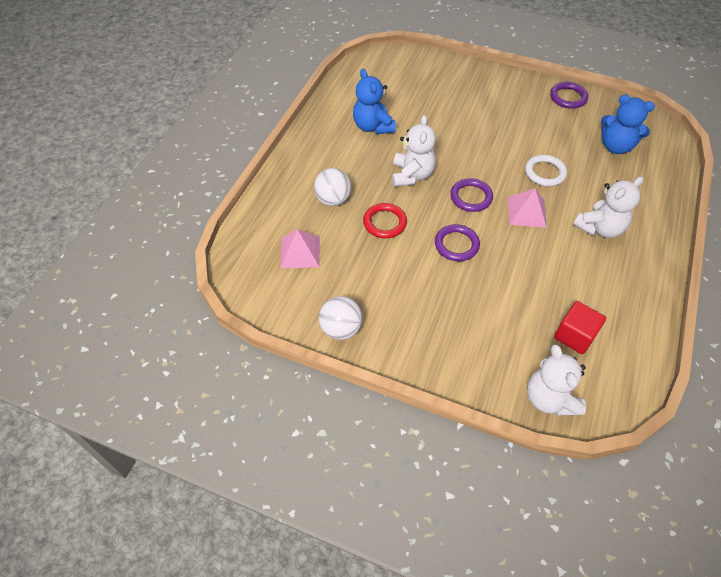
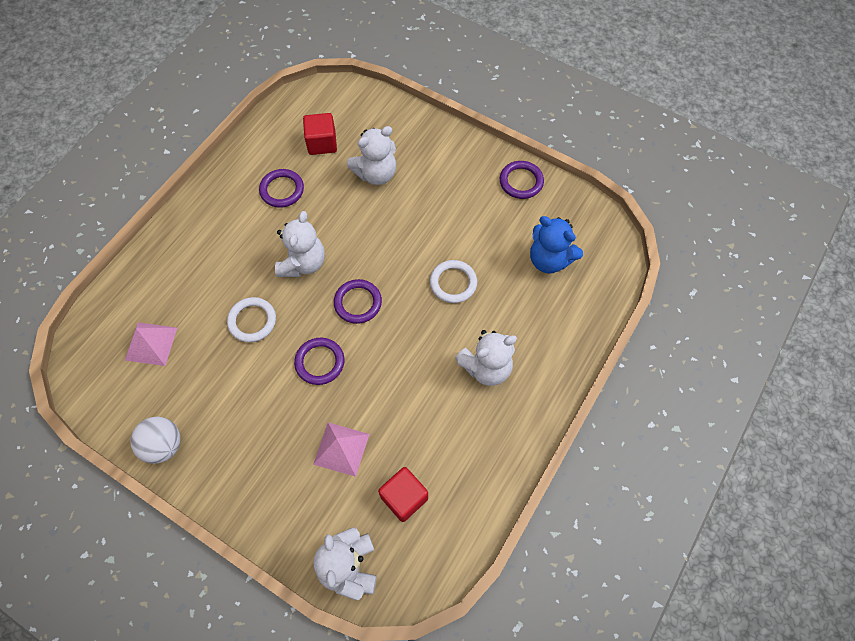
camera: 10 degrees right, 10 degrees up
(333, 200) = (206, 282): white ball -> none
(373, 127) = (282, 190): blue teddy bear -> purple ring
(384, 223) = (252, 321): red ring -> white ring
(393, 91) = (322, 143): none -> red cube
(447, 106) = (376, 173): none -> white teddy bear
(526, 212) = (412, 332): pink pyramid -> pink pyramid (341, 449)

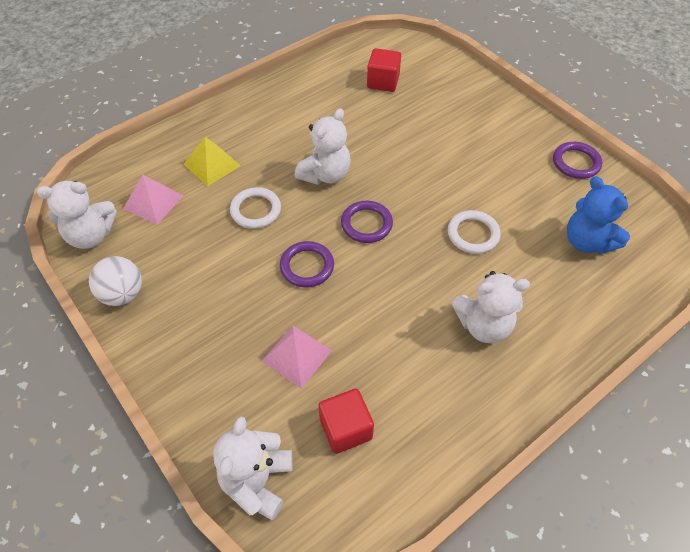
camera: 20 degrees right, 10 degrees down
(191, 286) = (212, 165): none -> yellow pyramid
(282, 190) = (330, 109): purple ring -> none
(376, 173) = (426, 119): white teddy bear -> white teddy bear (91, 235)

